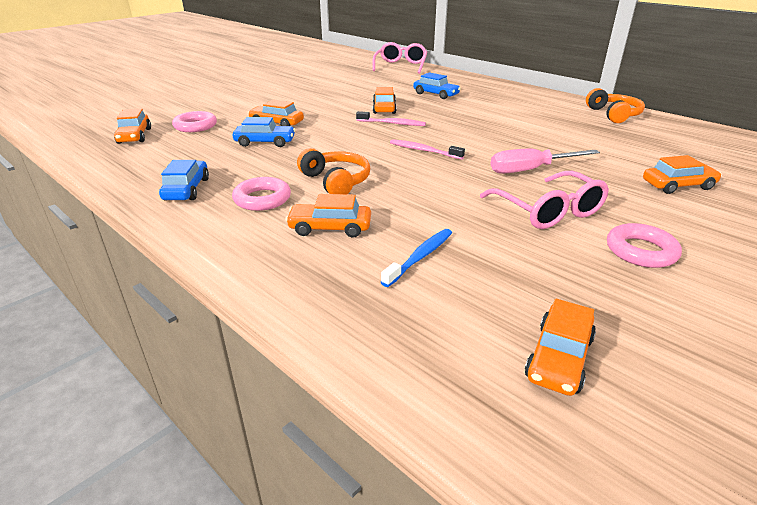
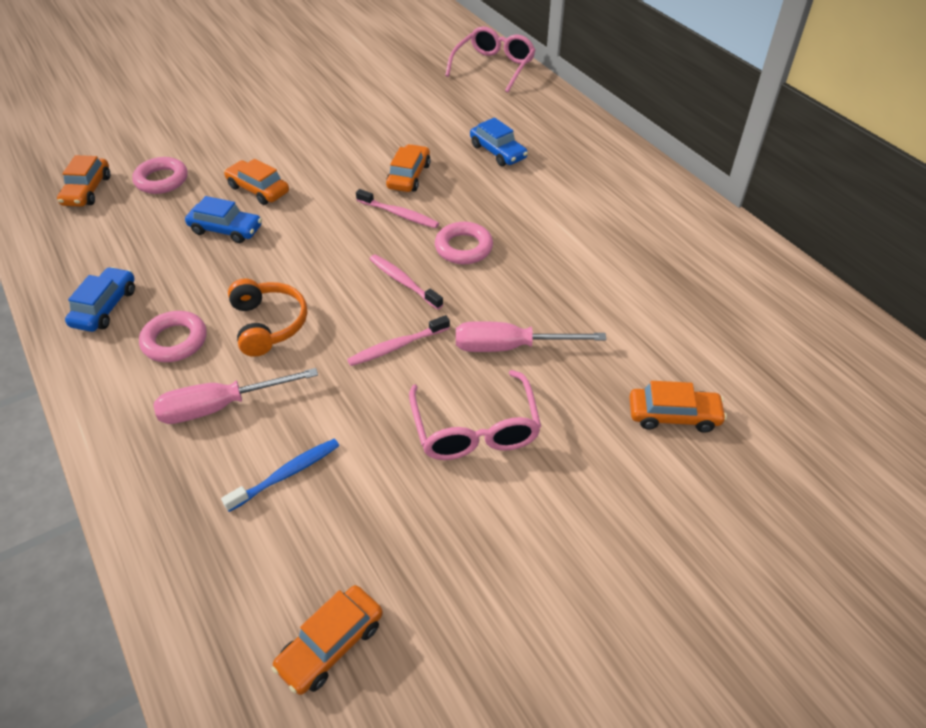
camera: 15 degrees right, 15 degrees up
(330, 228) = (220, 406): orange car -> pink screwdriver
(447, 179) = (397, 346): none -> pink toothbrush
(613, 114) = (715, 243): orange headphones -> none
(641, 251) = (529, 520): pink ring -> pink ring (463, 248)

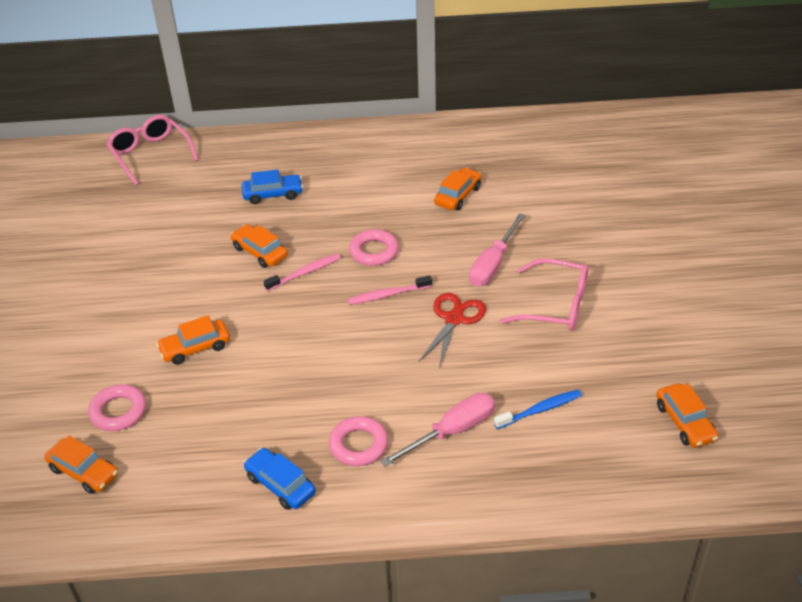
camera: 60 degrees left, 5 degrees down
(220, 406) = (452, 431): pink screwdriver -> pink screwdriver turned 135 degrees counterclockwise
(226, 230) = (236, 382): blue car -> none
(268, 324) = (380, 383): orange headphones -> none
(286, 474) = (540, 410): blue toothbrush -> blue toothbrush turned 75 degrees clockwise
(397, 346) = (454, 319): pink toothbrush -> red scissors
(673, 415) = (596, 217): orange car -> orange car (458, 195)

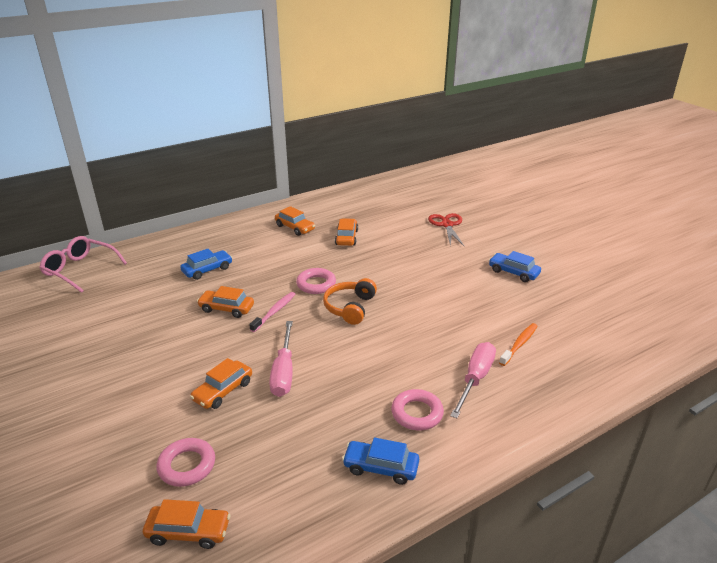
camera: 30 degrees left, 10 degrees down
(388, 295) = (350, 307): pink toothbrush -> orange headphones
(454, 319) = (410, 308): red scissors -> red scissors (447, 225)
(493, 264) = (406, 269): pink screwdriver -> pink screwdriver (284, 372)
(540, 410) = (519, 344): blue toothbrush -> orange toothbrush
(556, 305) = (469, 281): pink glasses -> none
(624, 312) = (513, 272): none -> blue car
(685, 422) = (610, 321): orange car -> orange car (295, 228)

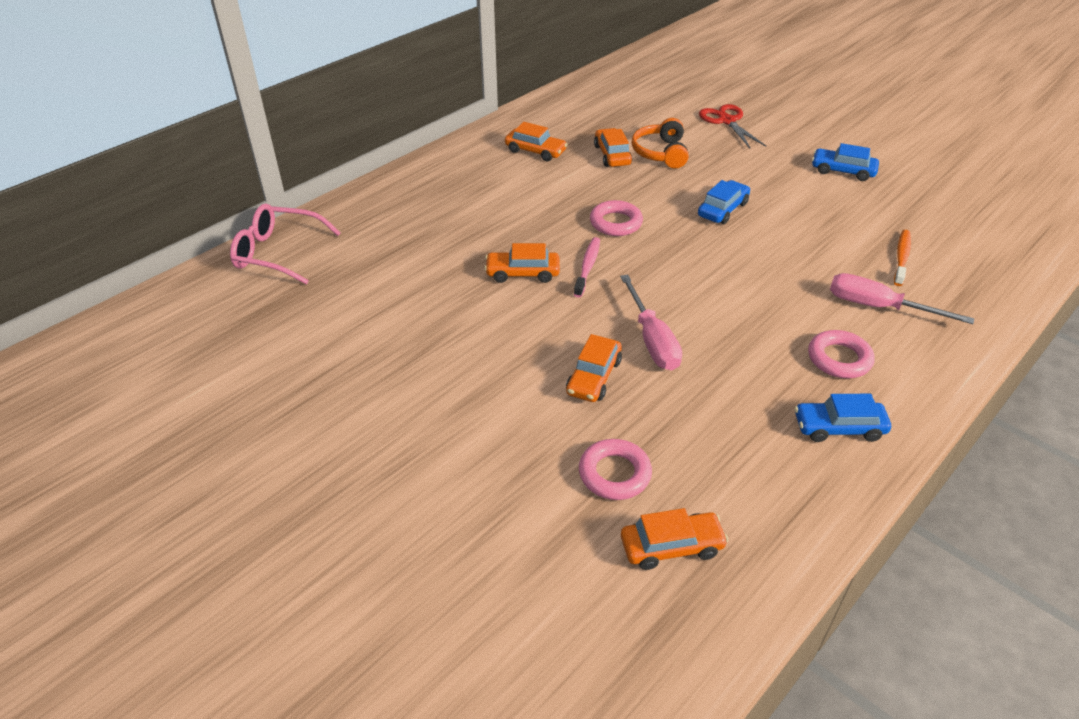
camera: 15 degrees left, 10 degrees up
(207, 270) = (459, 226): blue car -> blue car (723, 209)
(350, 307) = (678, 246): orange headphones -> orange headphones (660, 153)
(475, 379) = (878, 307): pink screwdriver -> pink screwdriver turned 75 degrees counterclockwise

